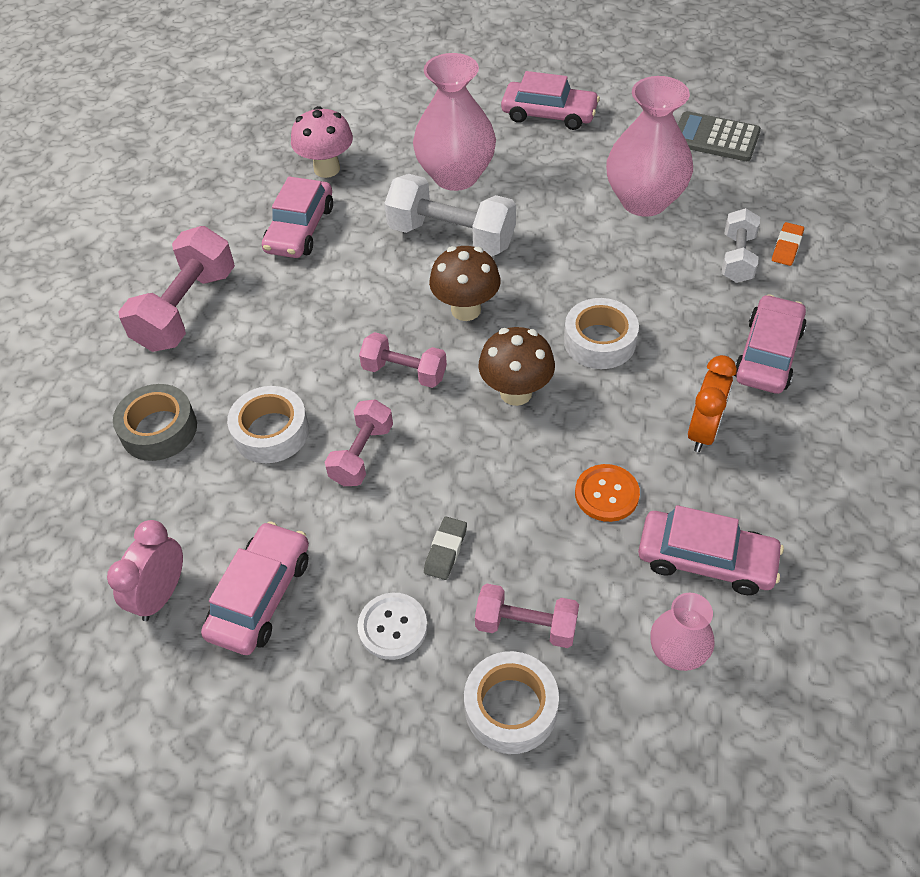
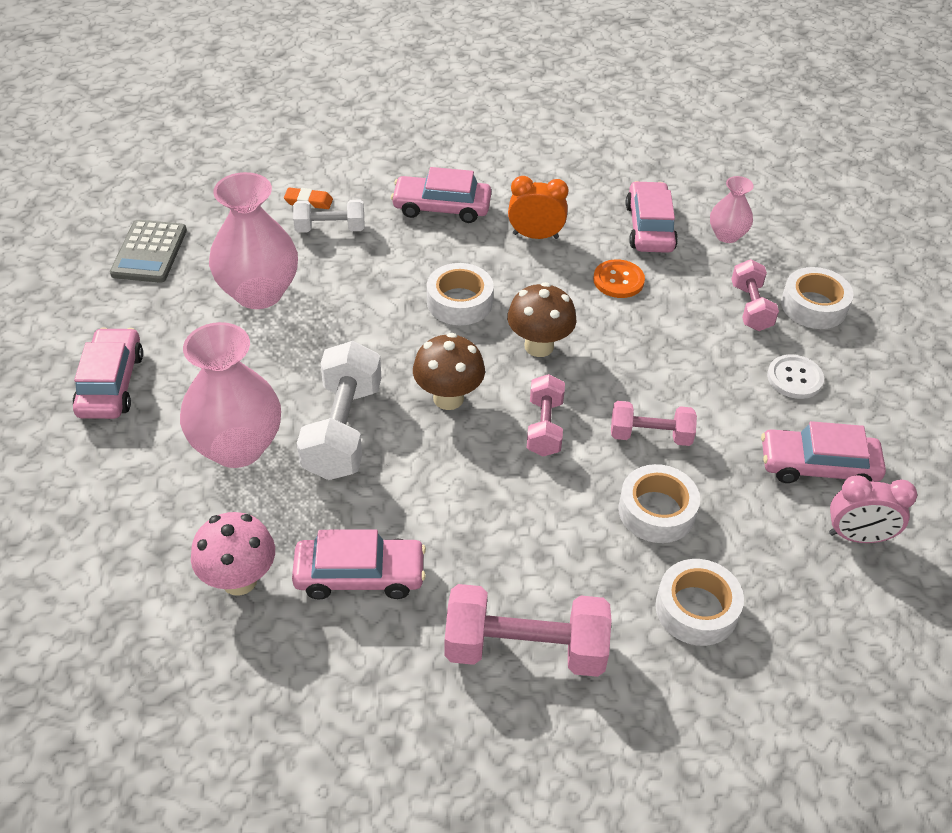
camera: 110 degrees left, 5 degrees down
(159, 429) = (696, 609): grey tape -> white tape
(445, 550) = (715, 361): grey eraser -> none

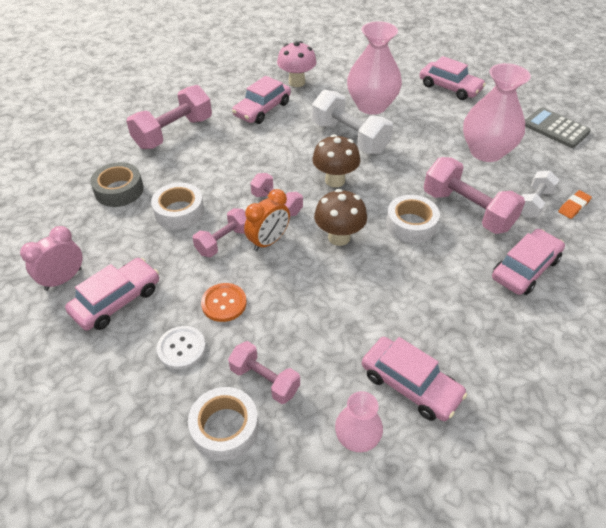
camera: 130 degrees right, 0 degrees up
(392, 270) = (467, 210): none -> pink dumbbell
(535, 236) = (452, 302): orange clock -> orange clock (268, 241)
(618, 280) = (364, 318): orange button -> orange button (224, 303)
(696, 609) = (119, 190): white tape -> grey tape

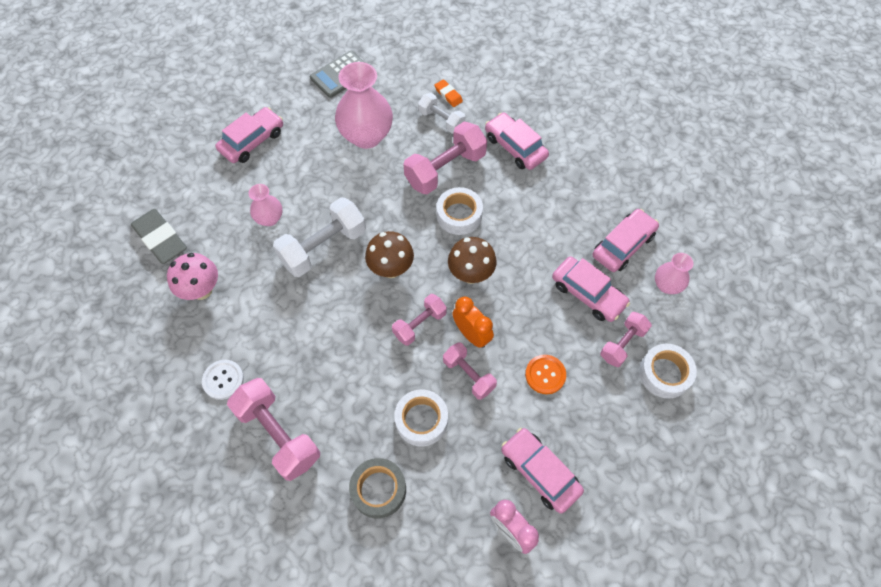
camera: 85 degrees left, 15 degrees up
(181, 348) = (593, 409): white button -> white button (223, 380)
(262, 109) = (250, 332): pink car -> pink car (588, 293)
(339, 59) = (160, 239): none -> grey eraser
(371, 106) = (269, 219): pink vase -> pink vase, size x0.53

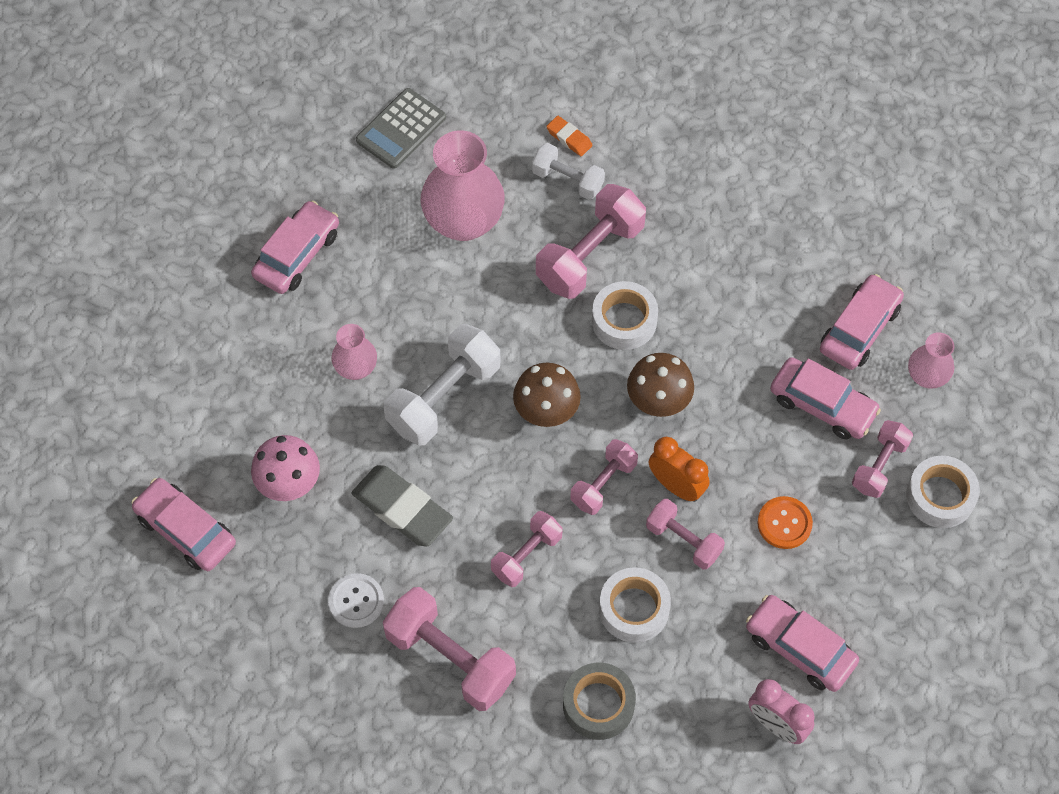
camera: 10 degrees left, 0 degrees up
(160, 239) = (208, 422): grey eraser -> grey eraser (402, 509)
(353, 367) = (526, 555): none -> pink dumbbell
(515, 147) = (683, 205): pink car -> pink car (186, 530)

